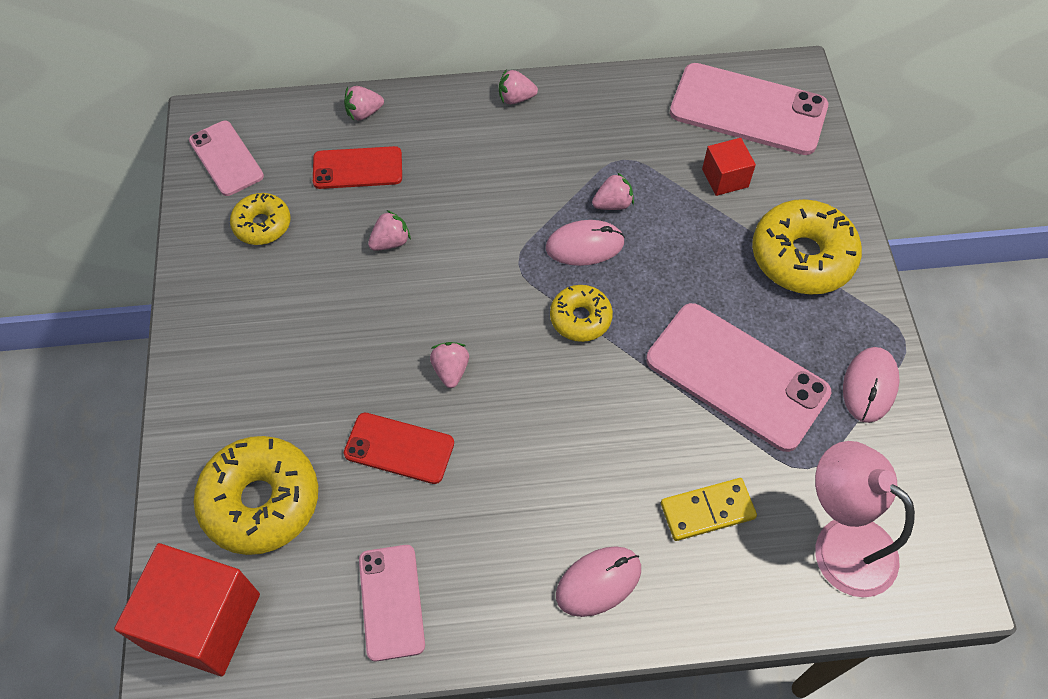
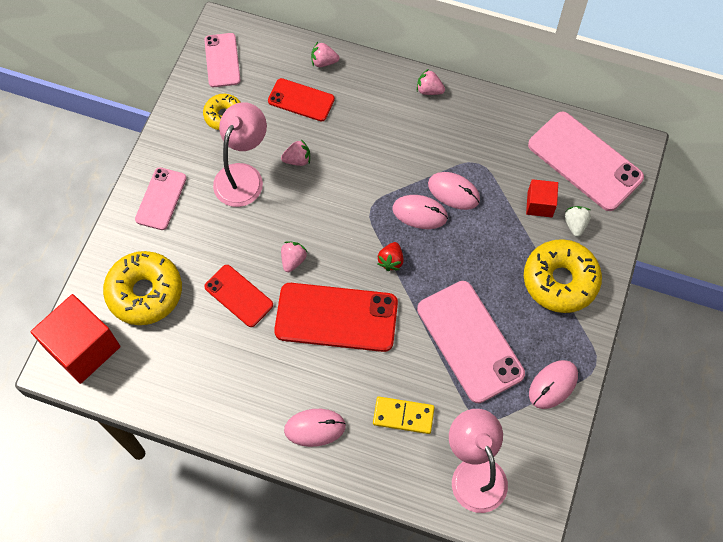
camera: 25 degrees right, 5 degrees up
(326, 290) = (243, 176): none -> pink lamp
(391, 602) = (191, 385): pink phone -> pink phone (161, 199)
(548, 420) = (336, 317): none -> red phone
(580, 318) = (391, 261): yellow donut -> red strawberry
(612, 204) = (453, 192): pink strawberry -> pink mouse
(780, 185) = (575, 224): none -> white strawberry

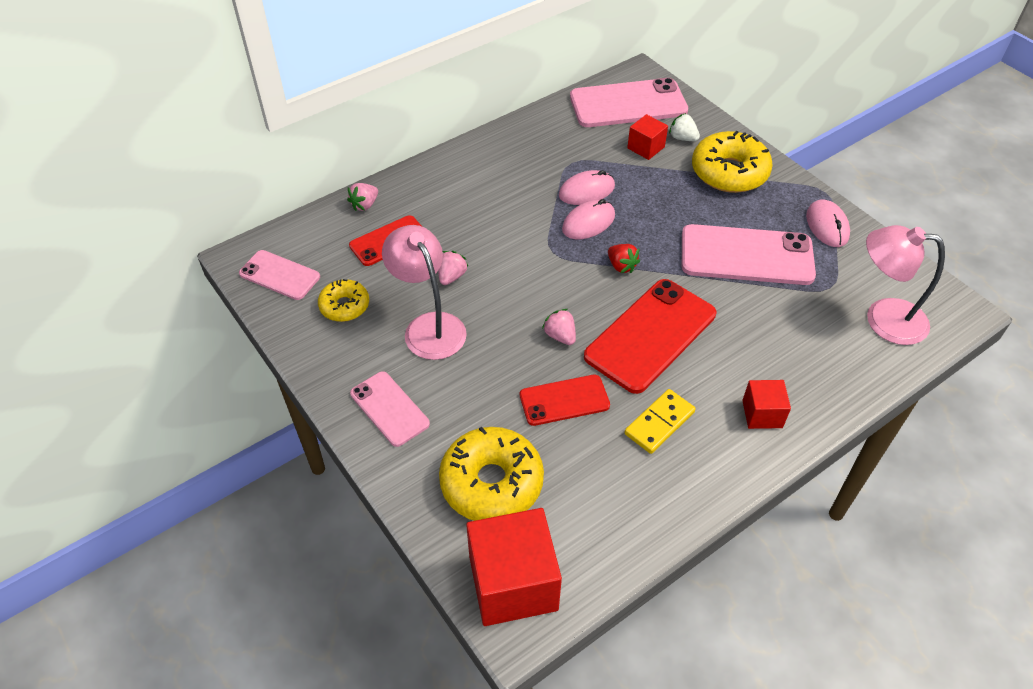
camera: 55 degrees left, 15 degrees down
(315, 428) = (762, 414): pink mouse -> red cube
(403, 416) = (792, 339): yellow domino -> yellow domino (659, 423)
(429, 90) = (469, 154): pink strawberry -> none

